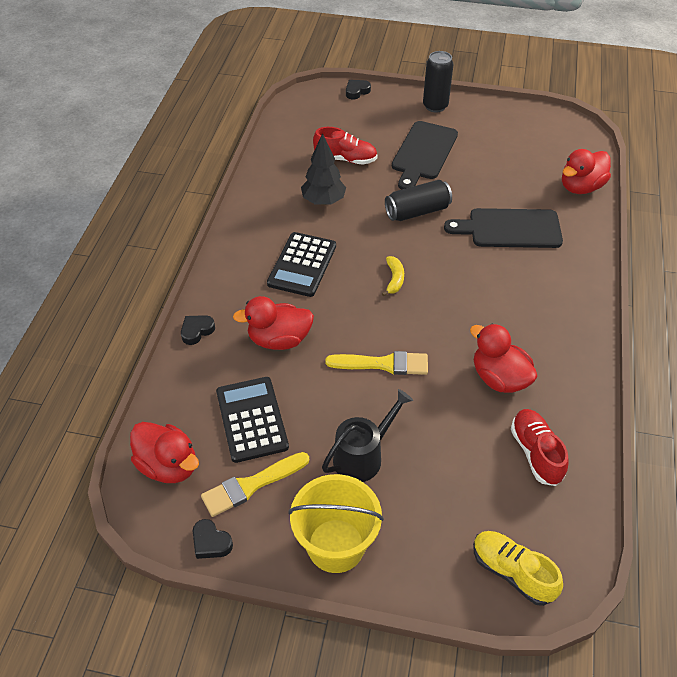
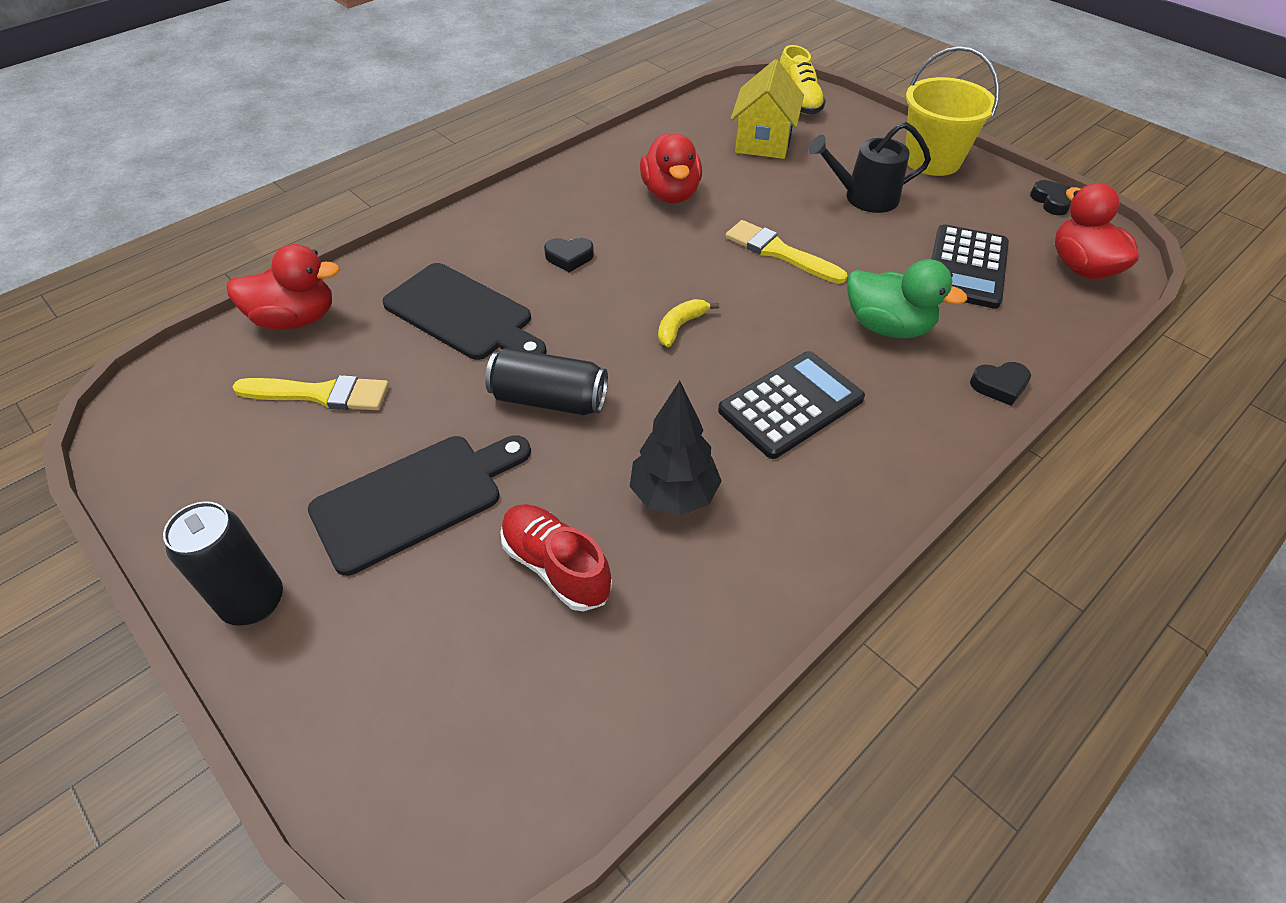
camera: 145 degrees left, 0 degrees up
(251, 485) = (993, 221): yellow brush -> yellow brush (320, 394)
(279, 340) = (888, 327): red duck -> green duck
(357, 91) = (337, 766): black heart -> black heart (569, 257)
(490, 484) = (763, 141): none -> yellow house
(536, 453) = (702, 142): red shoe -> none

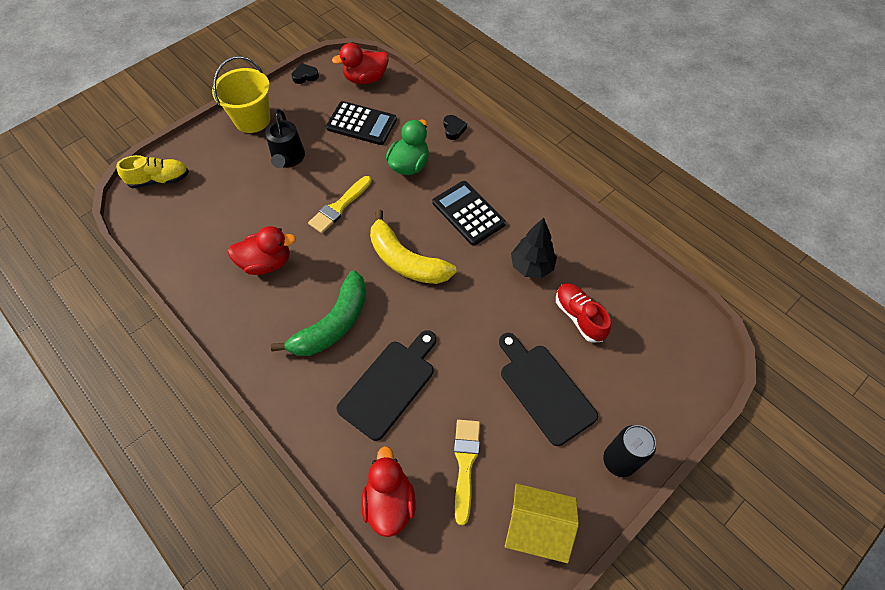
camera: 90 degrees left, 10 degrees up
(549, 399) = (467, 327): black can -> none
(556, 566) = (579, 317): red shoe -> red shoe turned 105 degrees clockwise
(569, 257) = (333, 324): black heart -> green banana
(680, 326) = (406, 260): yellow banana -> yellow banana, size x2.24
(763, 141) = (210, 205): yellow house -> yellow house (536, 528)

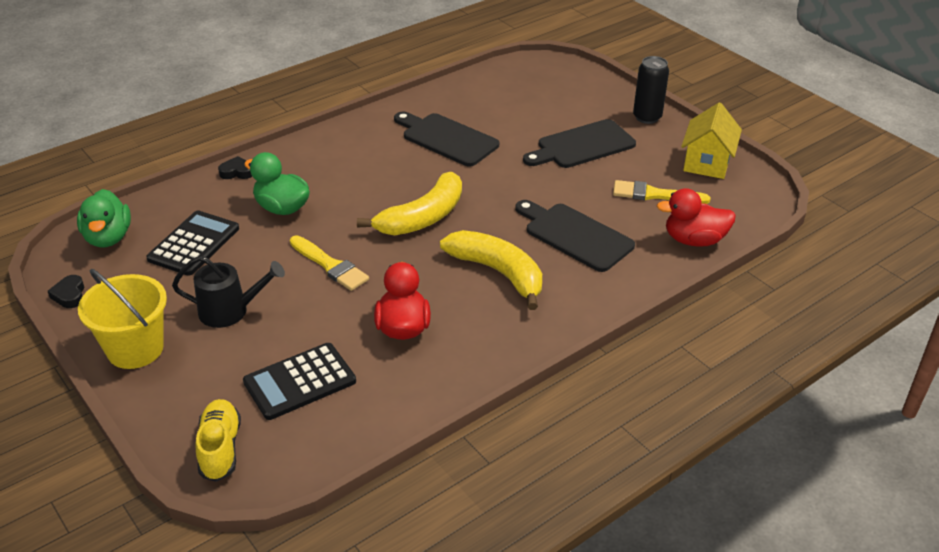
camera: 85 degrees left, 20 degrees down
(333, 324) = (498, 273): green banana -> yellow banana
(365, 79) = (108, 238): red duck -> green duck
(468, 213) = (368, 171): black calculator -> black calculator (300, 382)
(531, 267) = (447, 139): black tree -> black cutting board
(579, 317) = (508, 119): red shoe -> none

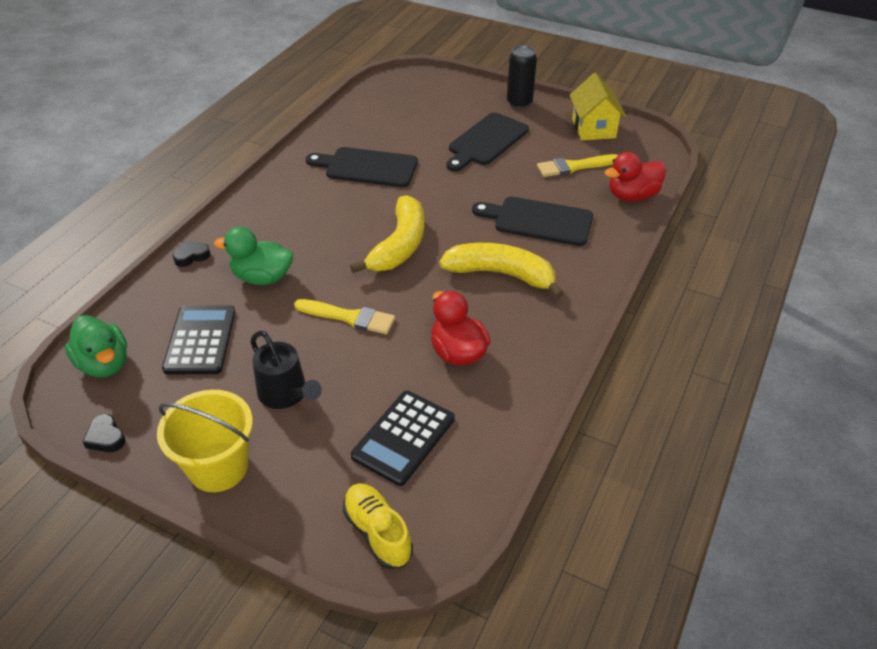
camera: 25 degrees left, 5 degrees up
(230, 311) = (286, 394): black watering can -> black watering can turned 75 degrees clockwise

